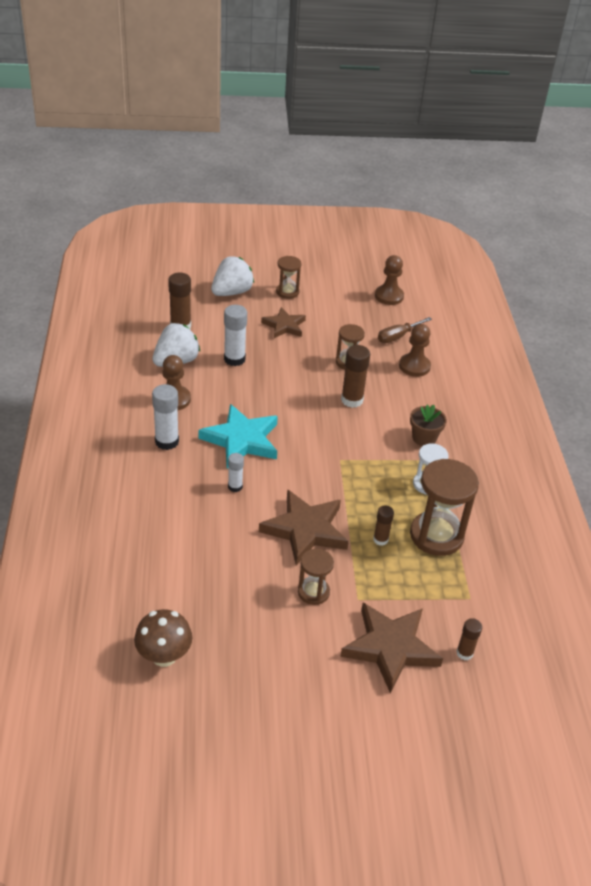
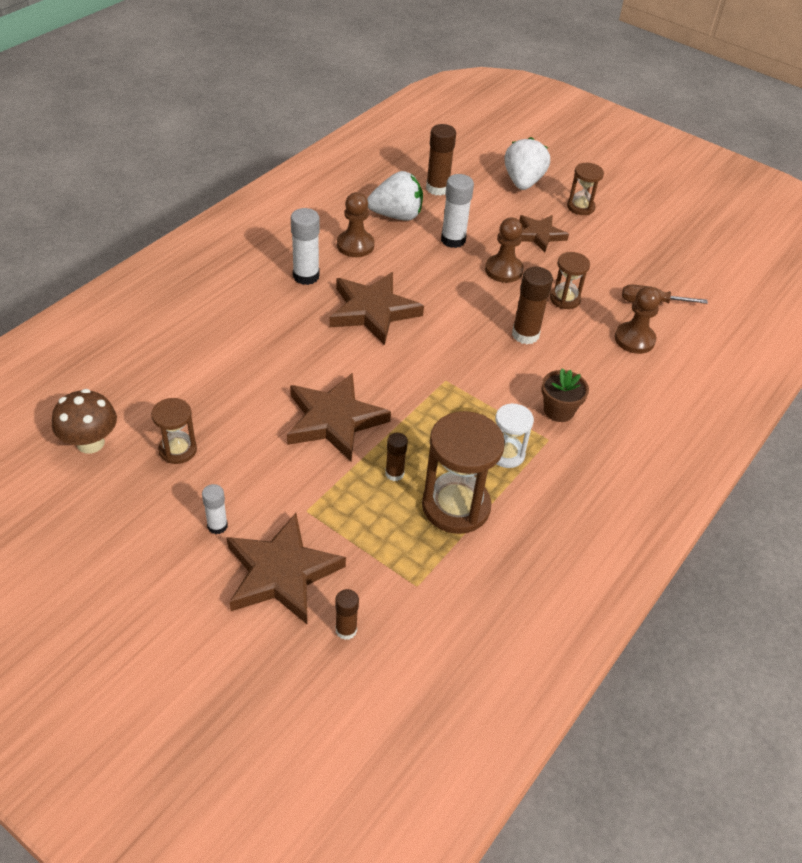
camera: 40 degrees right, 5 degrees up
(231, 292) = (523, 182): white strawberry -> white strawberry turned 75 degrees counterclockwise
(235, 487) = (317, 346): white glue stick -> white glue stick (217, 526)
(242, 440) = (373, 311): turquoise star -> brown star
(313, 592) = (274, 477): brown hourglass -> brown hourglass (178, 450)
(389, 296) = (689, 261): brown pawn -> brown pawn (503, 270)

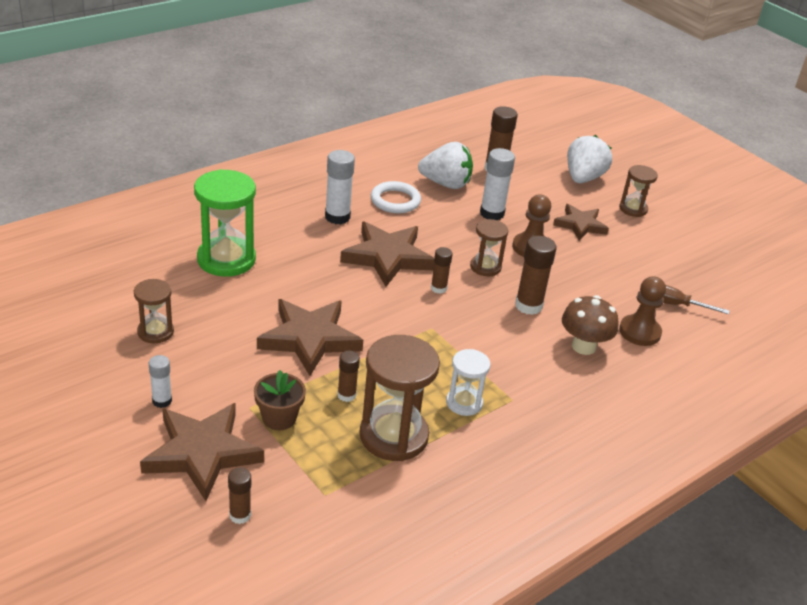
camera: 15 degrees right, 10 degrees down
(90, 443) = (82, 310): brown mushroom -> brown mushroom (583, 346)
(215, 350) = (226, 259): none -> green hourglass
(355, 245) = (395, 201): brown pawn -> white ring
(435, 335) = (438, 288): none -> brown glue stick
(558, 410) = (533, 377): brown flower pot -> brown flower pot (279, 418)
(565, 299) = (582, 283): brown hourglass -> brown hourglass (485, 267)

